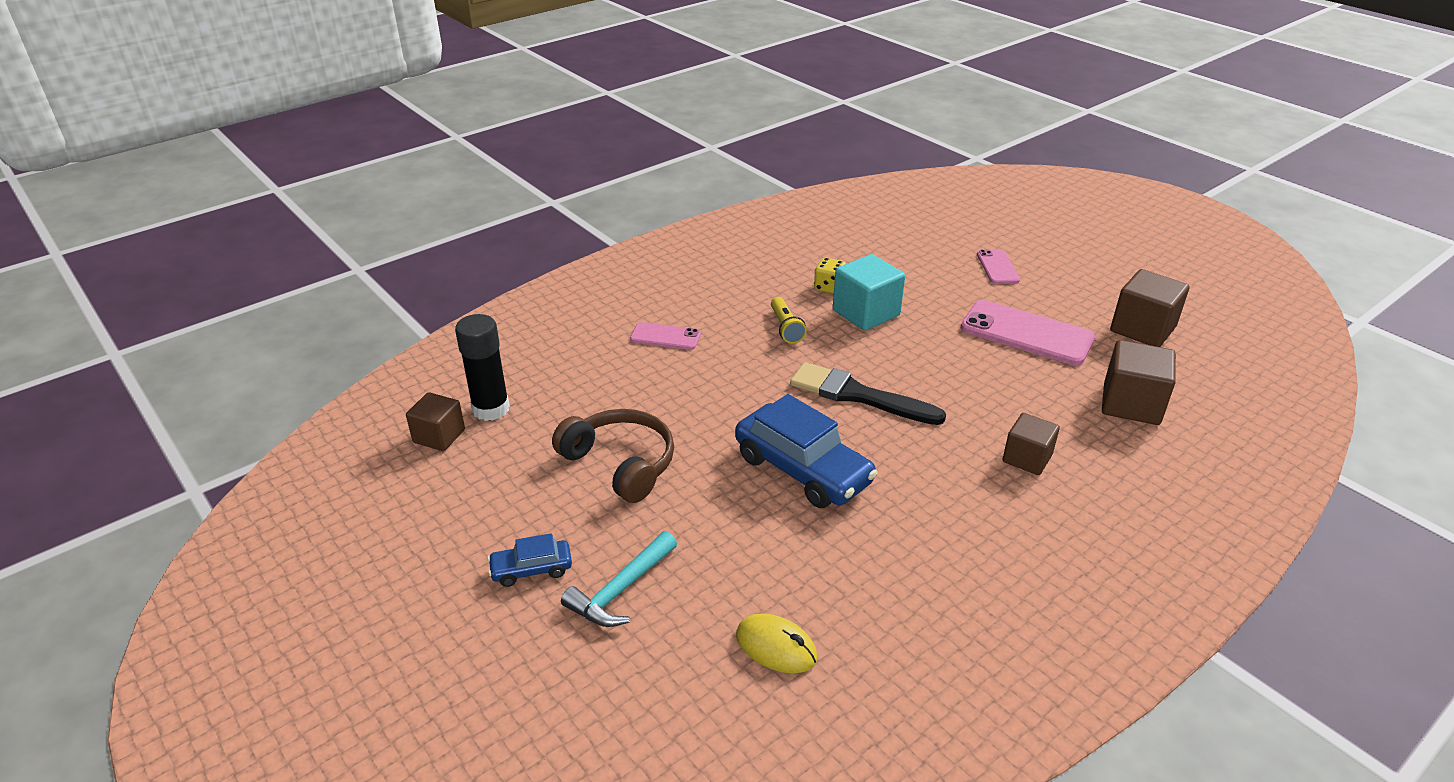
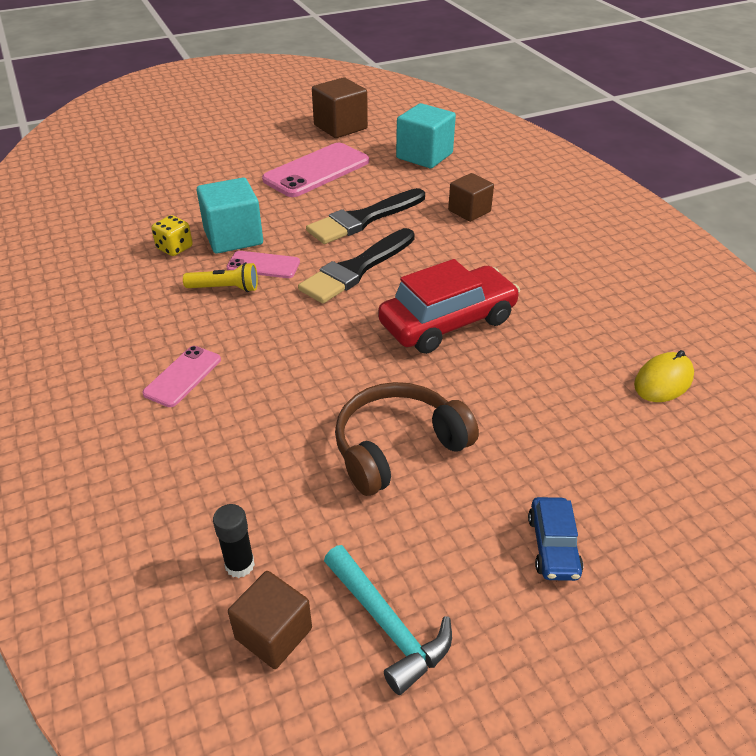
camera: 75 degrees left, 5 degrees up
(491, 409) = (240, 565): black glue stick -> black glue stick, size x0.56
(621, 590) = (590, 473): turquoise hammer -> turquoise hammer (387, 625)
(802, 469) = (447, 322): blue car -> red car
(952, 383) = (363, 219): none -> black brush
(997, 267) = (214, 158): pink phone -> pink phone (263, 265)
(1131, 404) = (424, 156): brown cube -> turquoise cube

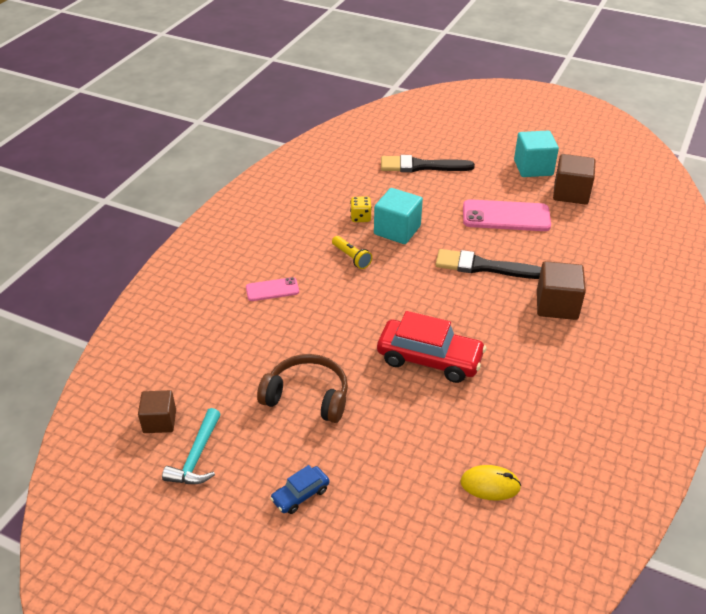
camera: 50 degrees right, 0 degrees up
(240, 565) = (183, 387): black glue stick -> none
(263, 265) = (387, 257): pink phone -> none
(356, 269) = (430, 294): black brush -> black brush (421, 166)
(424, 156) = (593, 248): turquoise cube -> turquoise cube (533, 168)
(469, 211) = (557, 305): brown cube -> brown cube, size x1.52

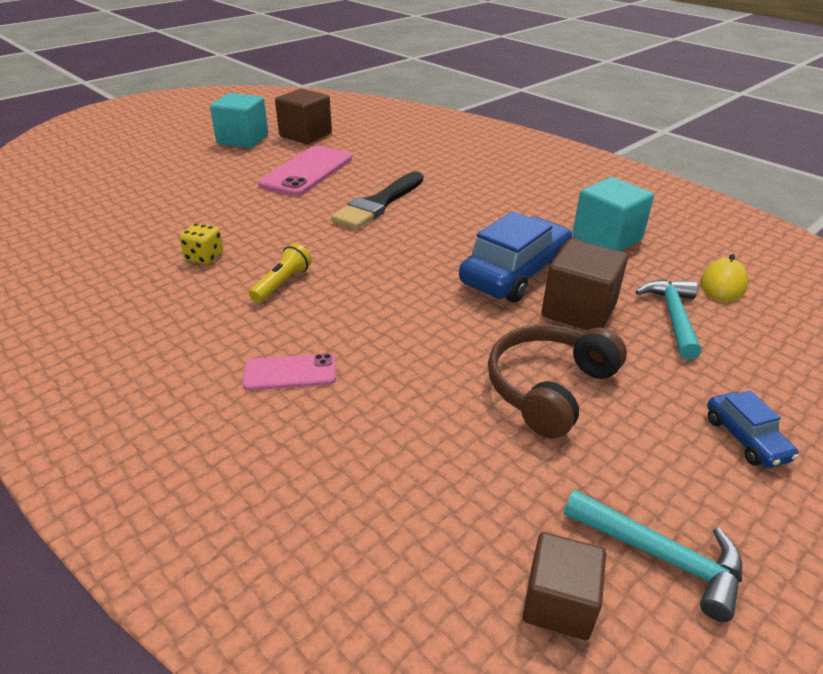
camera: 70 degrees left, 5 degrees down
(272, 289) = (290, 373): pink phone -> pink phone turned 75 degrees clockwise
(351, 257) = (282, 283): yellow flashlight -> yellow flashlight turned 45 degrees counterclockwise
(397, 230) = (261, 238): turquoise cube -> turquoise cube (606, 238)
(421, 166) = (154, 193): black brush -> none
(421, 453) = (673, 317): none -> turquoise hammer
(429, 359) = (515, 273): red car -> blue car
(557, 305) = (468, 184): brown cube -> brown cube (578, 310)

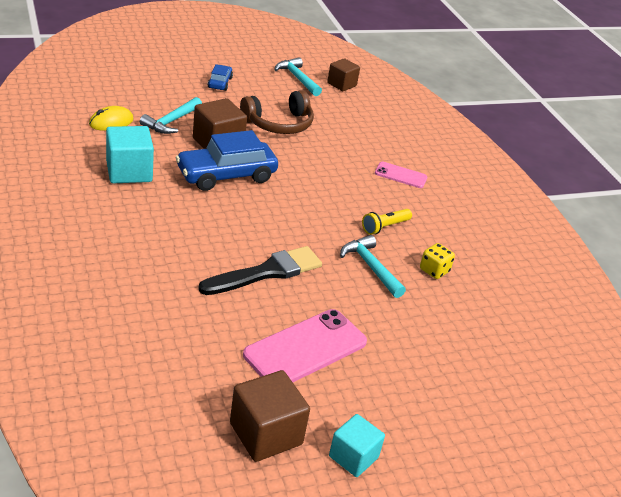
camera: 160 degrees left, 0 degrees up
(243, 140) = (353, 457): turquoise cube -> turquoise cube, size x0.66
(280, 238) = (370, 267): none -> turquoise hammer

